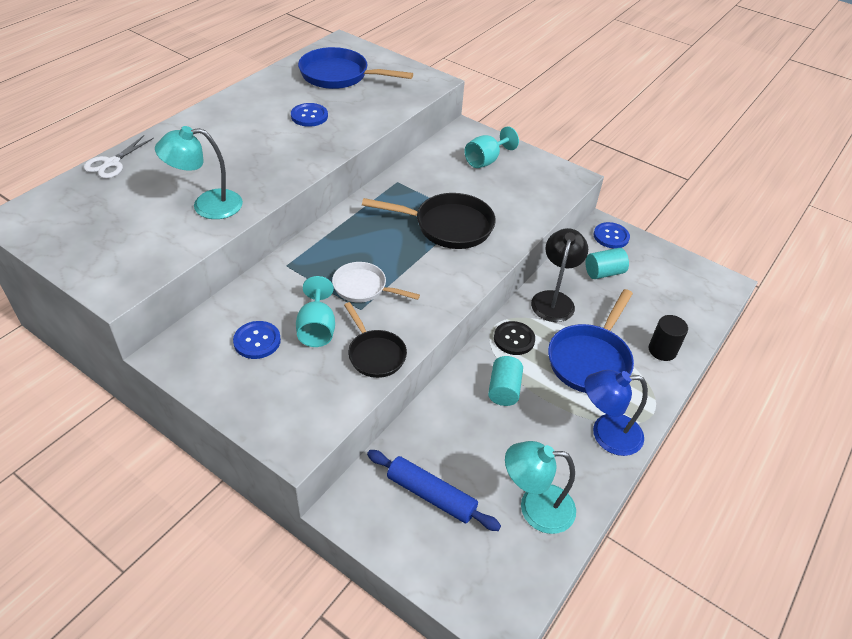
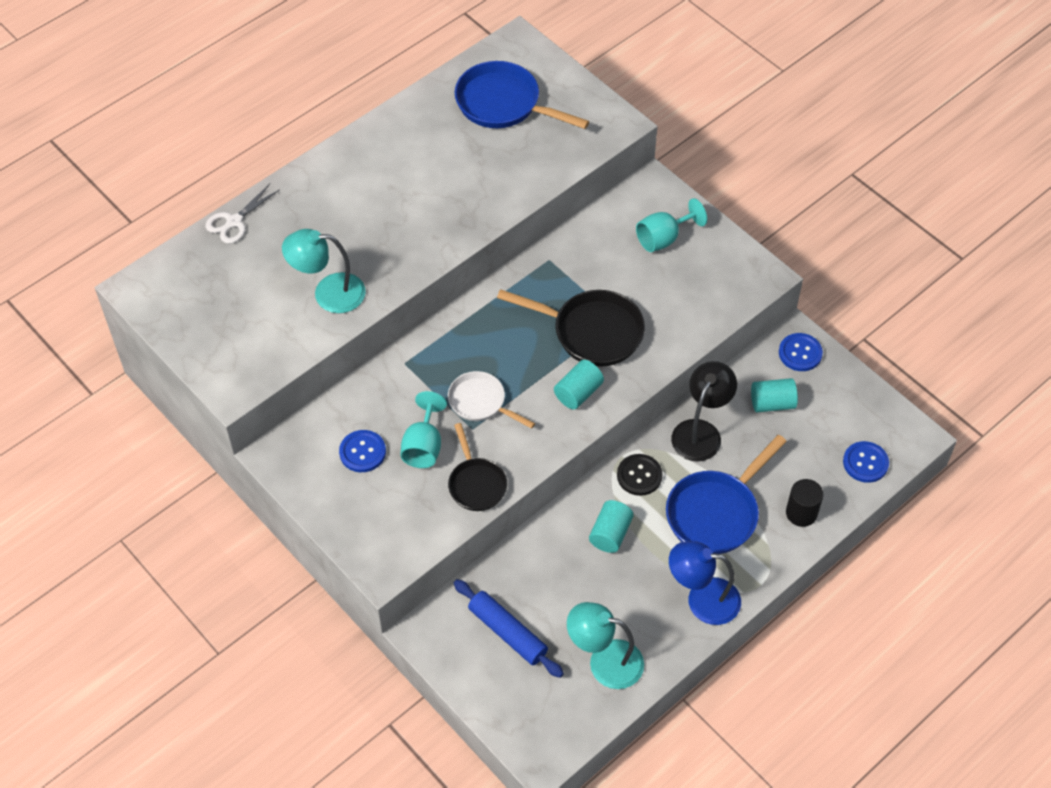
camera: 15 degrees right, 10 degrees up
(309, 116) = (456, 170): blue button -> blue button (865, 463)
(450, 271) = (578, 393): none -> turquoise cylinder

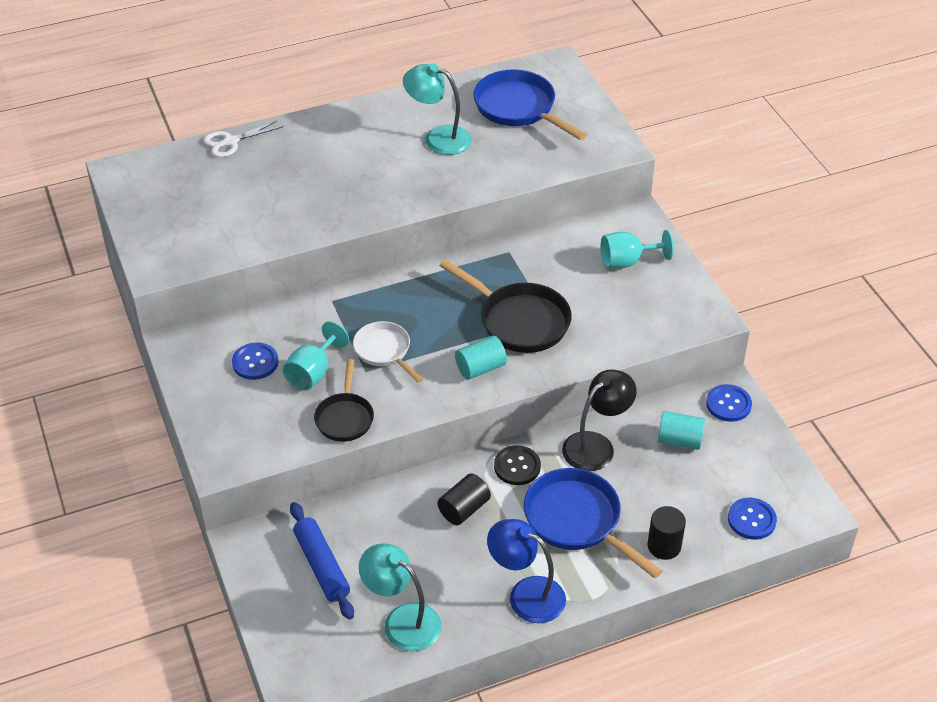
camera: 20 degrees right, 10 degrees down
(328, 293) = (281, 216): turquoise lamp -> turquoise lamp (438, 138)
(610, 534) = (464, 509): turquoise cylinder -> black cylinder
(716, 513) = (577, 521): blue pan -> blue pan turned 75 degrees clockwise

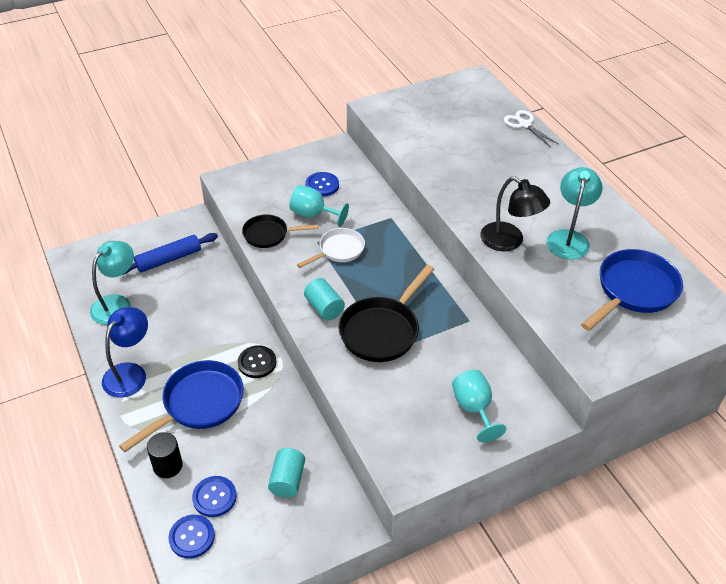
camera: 85 degrees right, 0 degrees up
(464, 509) = (215, 332): black cylinder -> none
(596, 445) = (280, 416): black lamp -> black lamp (509, 241)
(728, 404) = (334, 523): blue button -> blue button (214, 497)

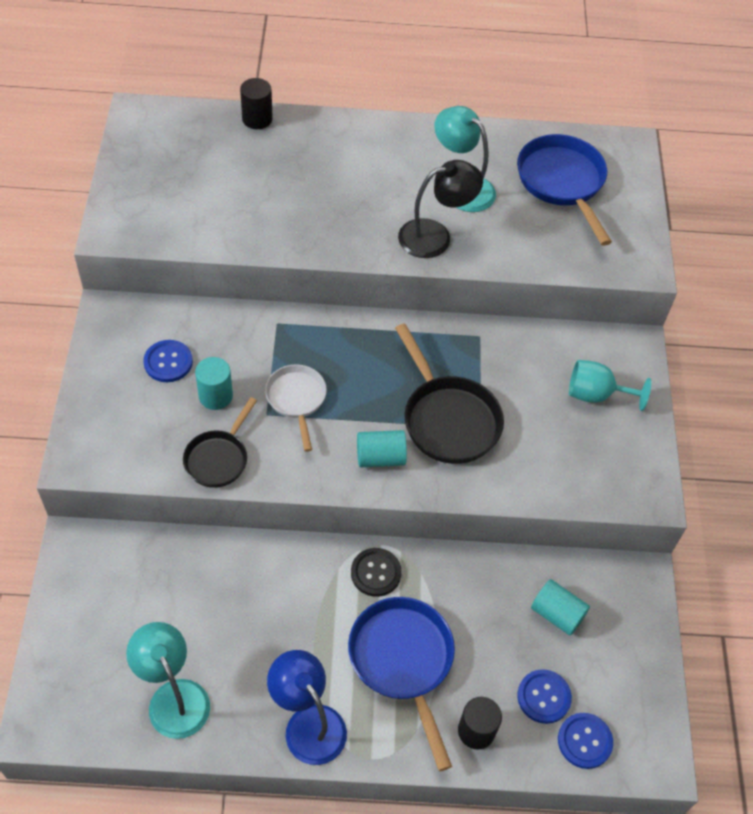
camera: 65 degrees left, 10 degrees up
(169, 259) = (131, 601): blue rolling pin -> none
(313, 214) = (215, 396): turquoise goblet -> turquoise cylinder
(524, 124) = (257, 119): white scissors -> black cylinder

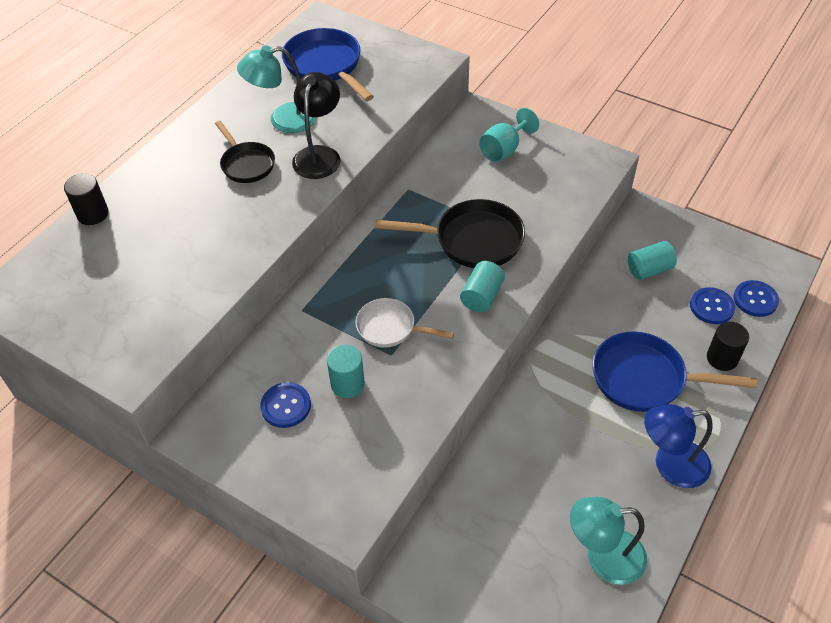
camera: 55 degrees left, 5 degrees down
(218, 458) = (414, 407): black pan -> black pan (246, 164)
(376, 573) = (558, 363): black button -> none
(562, 183) = (325, 66): blue pan -> blue pan turned 45 degrees clockwise

